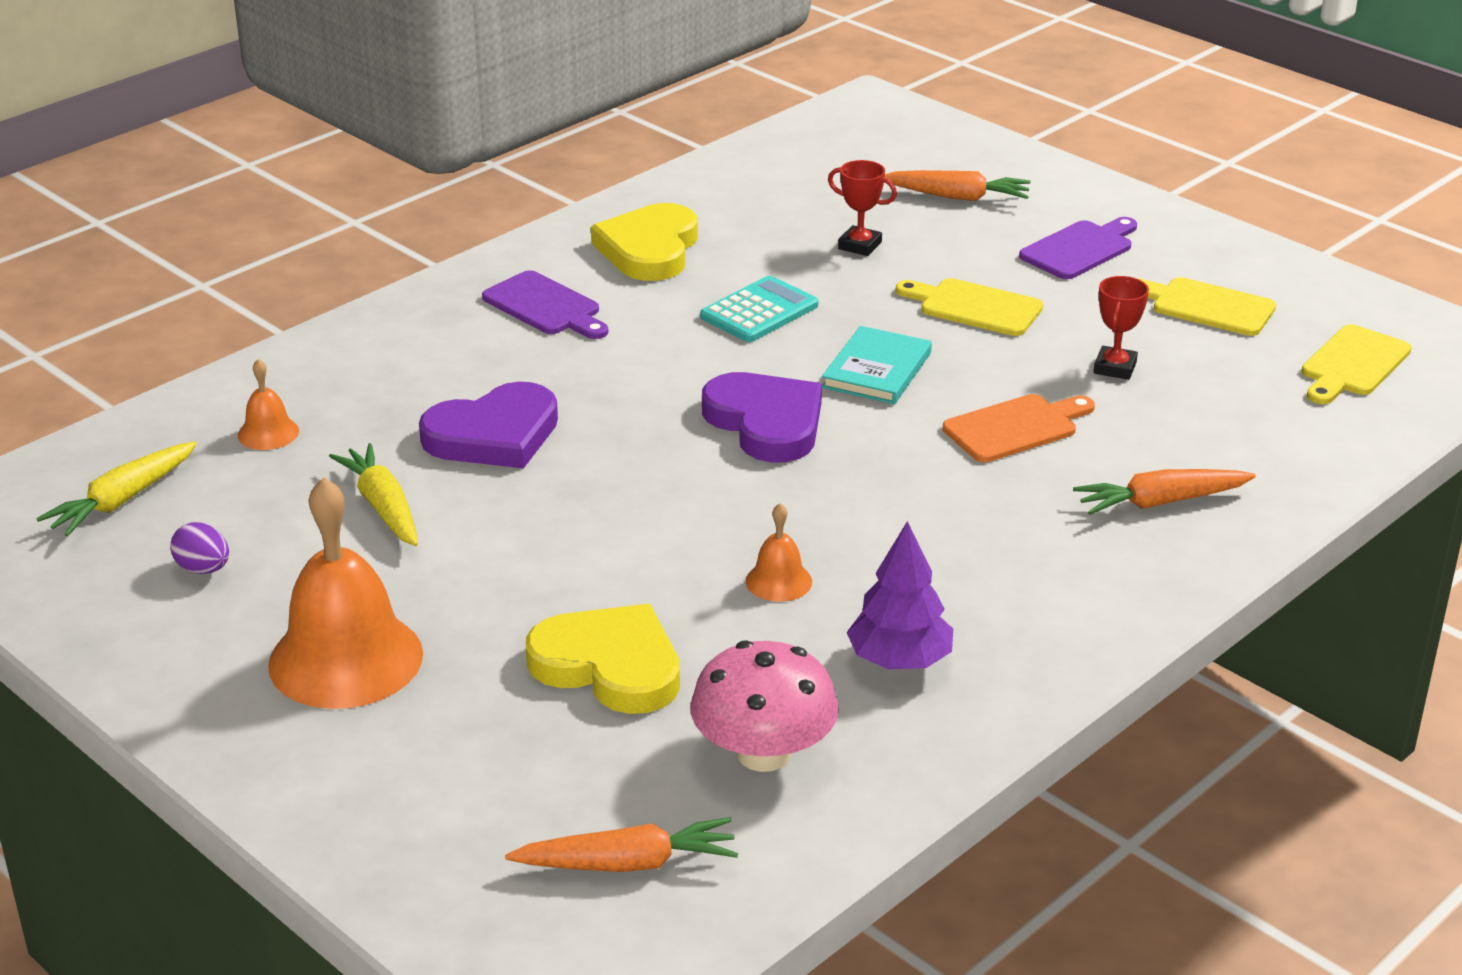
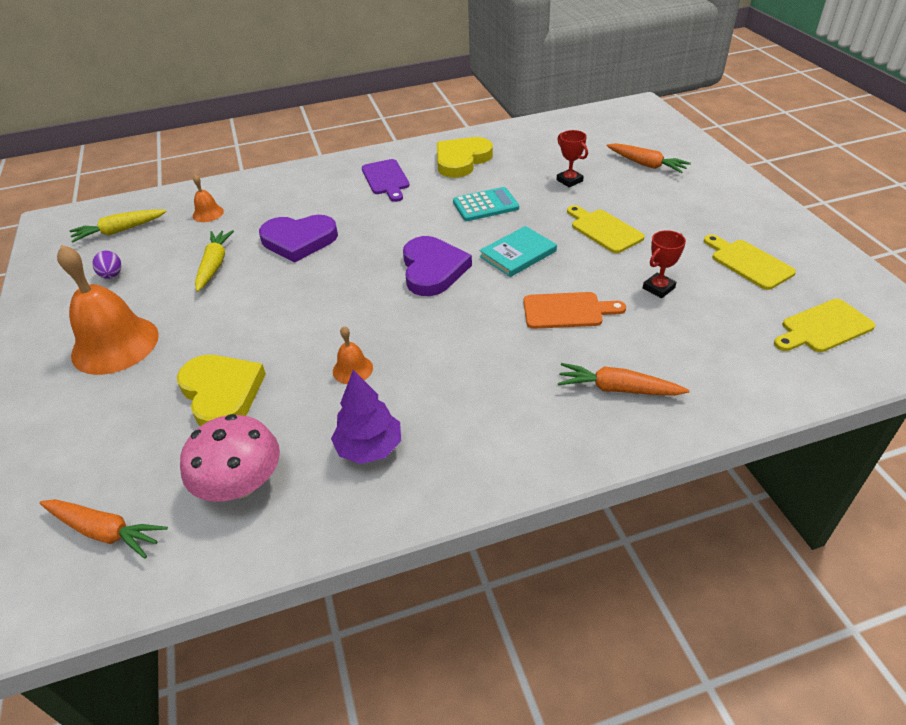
camera: 30 degrees right, 10 degrees up
(1080, 249) = (694, 209): purple cutting board -> none

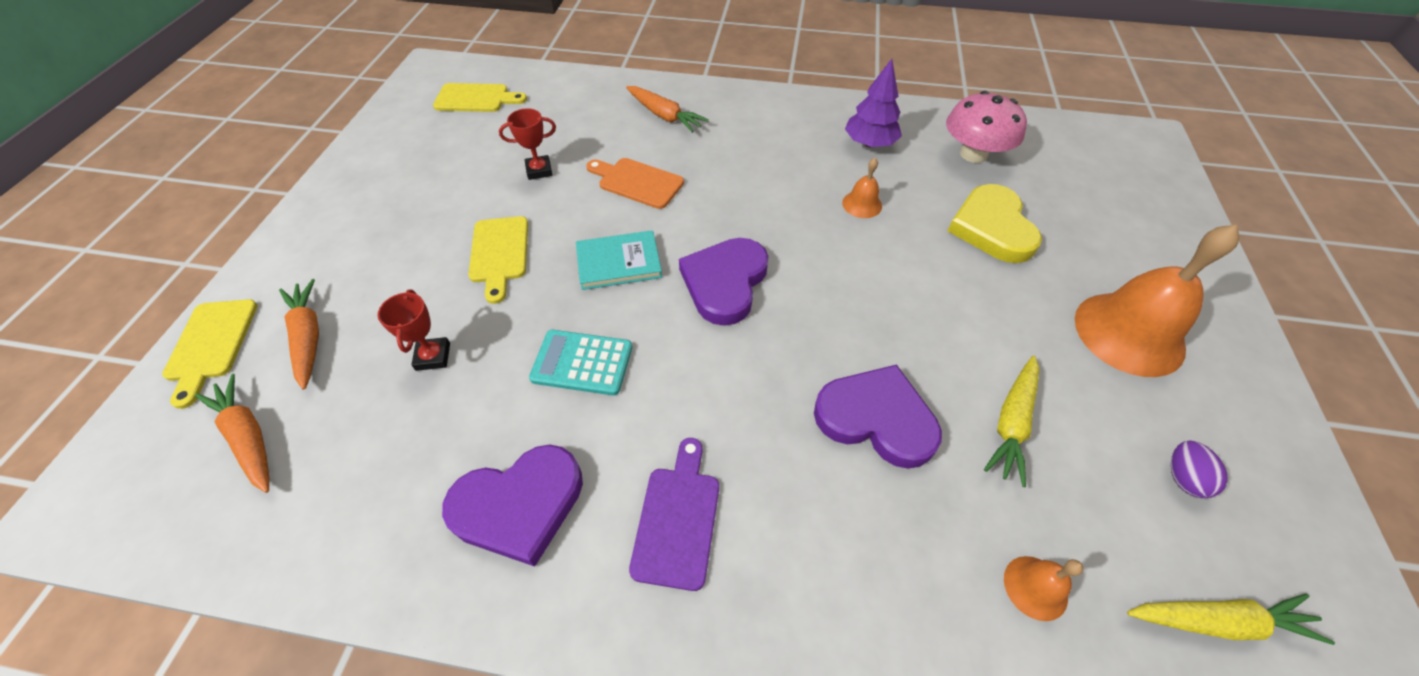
camera: 155 degrees left, 10 degrees up
(105, 531) = (1077, 159): orange carrot -> orange carrot (248, 437)
(461, 160) = (519, 505): yellow heart -> purple heart
(748, 262) = (436, 161): yellow cutting board -> yellow cutting board (210, 345)

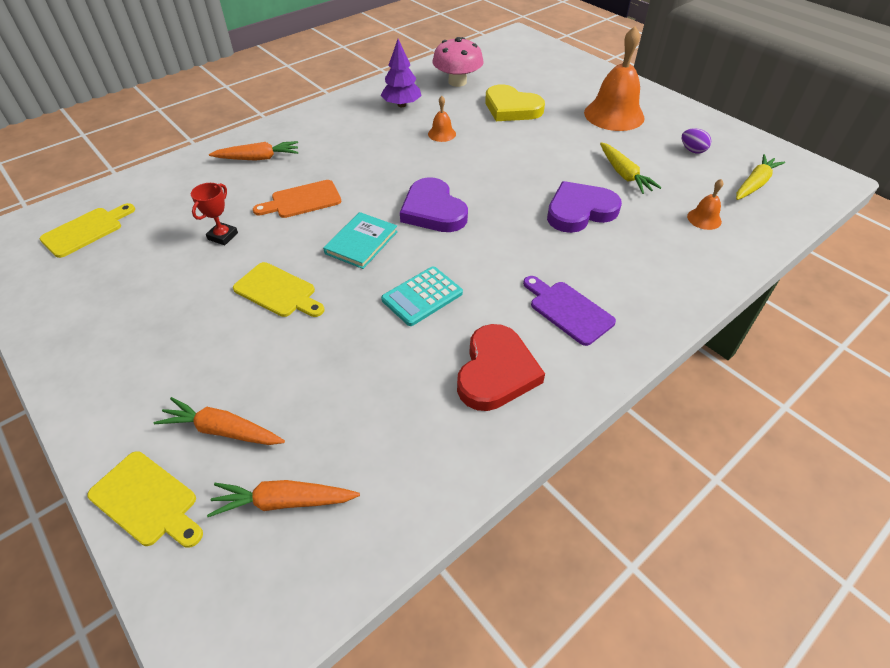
camera: 50 degrees left, 5 degrees down
(433, 356) = (331, 365): red trophy -> none
(519, 505) = (496, 371): purple heart -> red heart

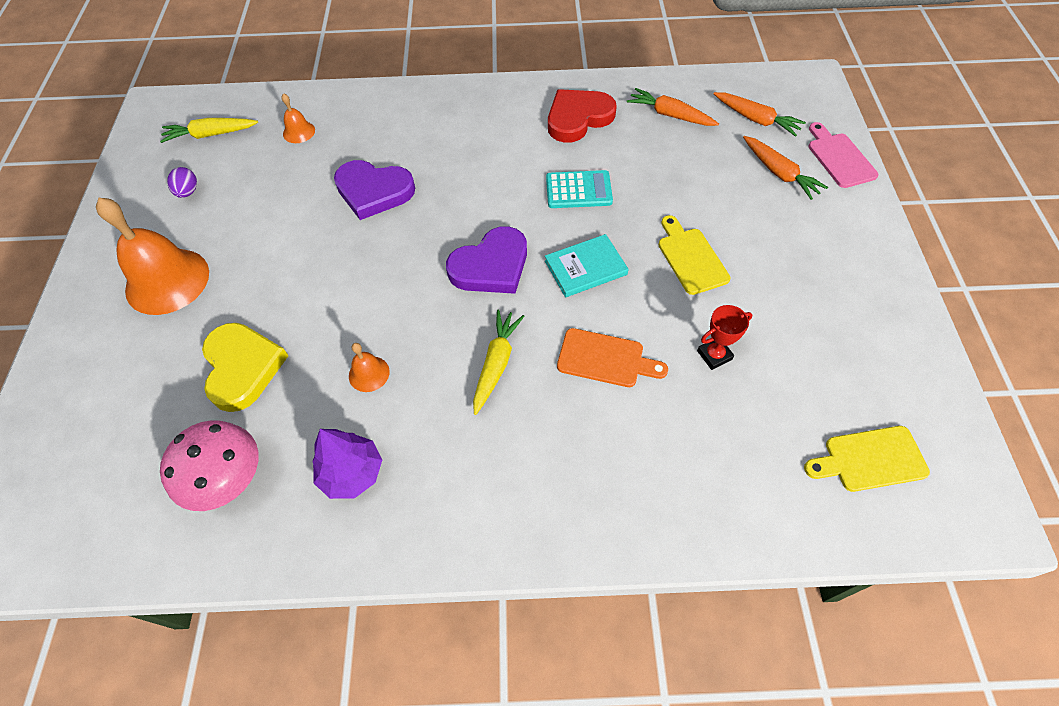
camera: 140 degrees left, 10 degrees up
(147, 501) = (839, 158): yellow cutting board -> pink cutting board
(258, 158) = (614, 474): orange carrot -> orange carrot (670, 115)
(433, 210) = (491, 266): purple heart -> purple heart turned 45 degrees clockwise
(568, 310) = (489, 127): purple cutting board -> none
(624, 174) = (284, 204): yellow carrot -> yellow carrot (496, 364)

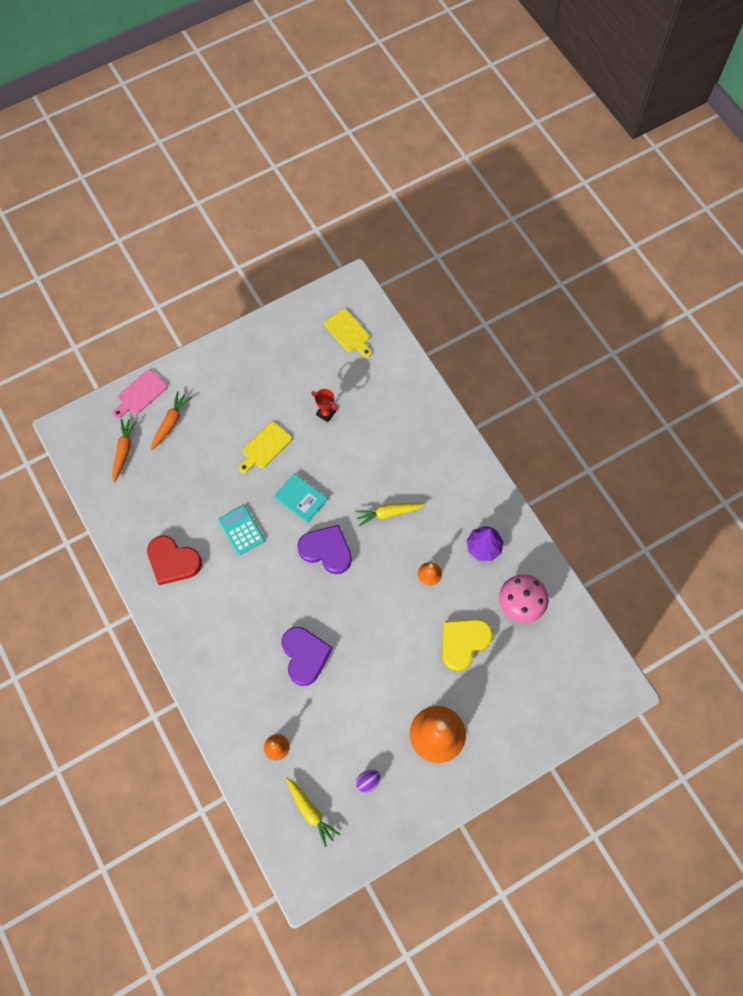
camera: 120 degrees left, 10 degrees up
(605, 359) = (356, 462): orange cutting board -> none
(670, 115) = (143, 504): orange carrot -> none

